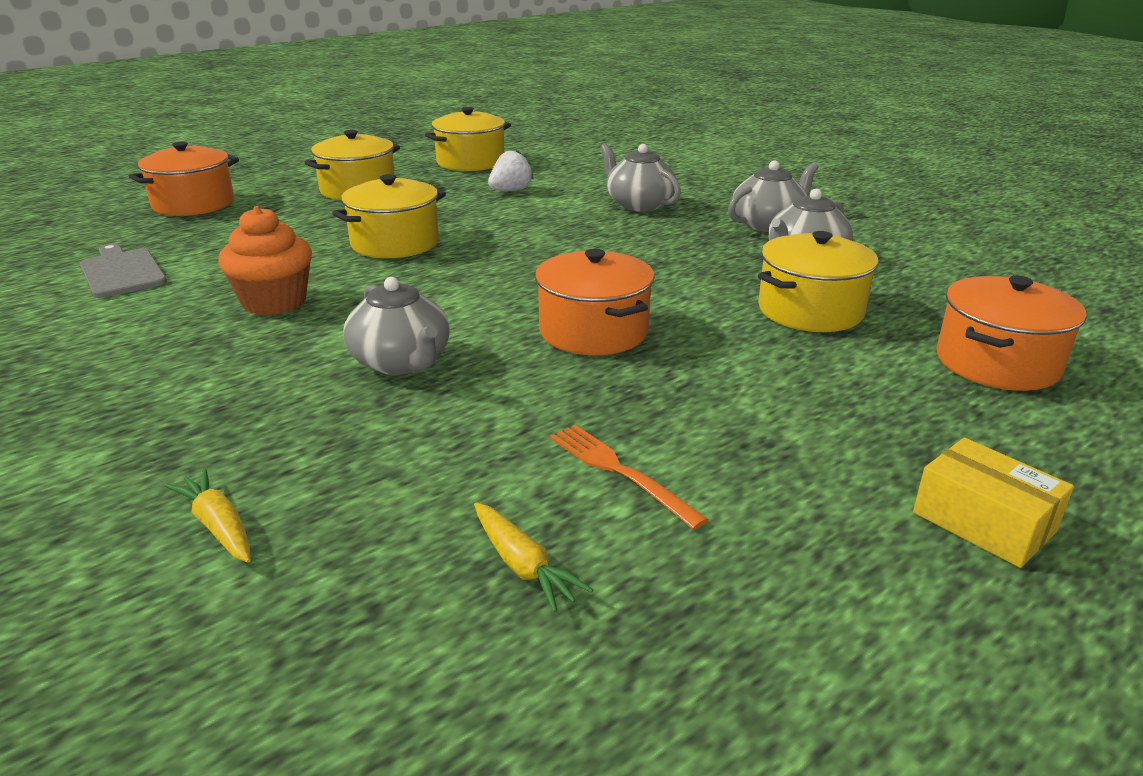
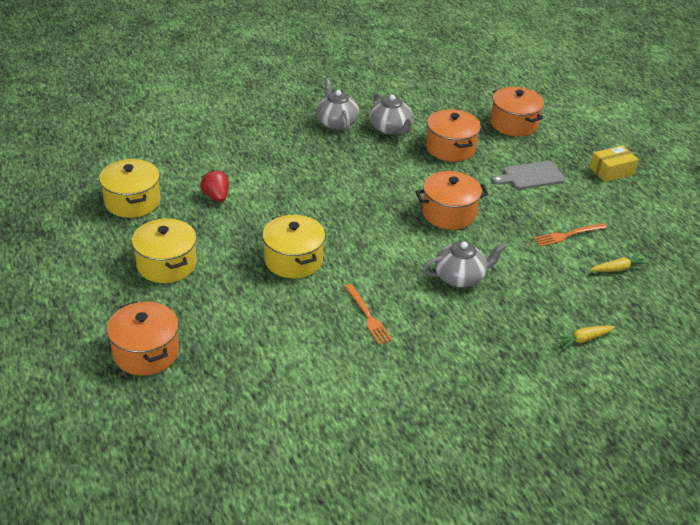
camera: 75 degrees left, 10 degrees up
(121, 272) = (284, 385): grey cutting board -> grey cutting board (531, 176)
(274, 302) = (368, 316): orange cupcake -> orange fork
(510, 191) = (216, 196): white strawberry -> red strawberry
(639, 204) = (277, 154): grey teapot -> none
(810, 310) = (450, 148): yellow pot -> orange pot

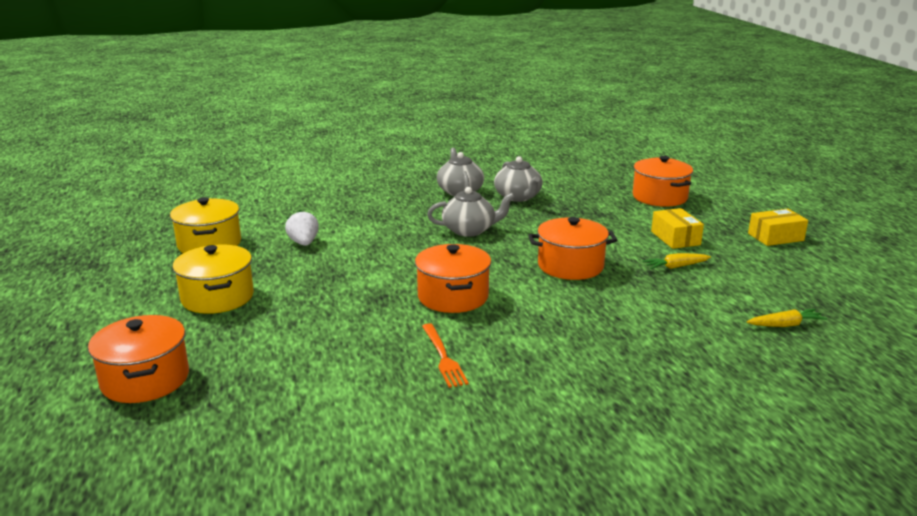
camera: 10 degrees right, 15 degrees down
(216, 196) = (304, 243): red strawberry -> white strawberry
(293, 260) = (369, 299): yellow pot -> none
(450, 148) = (583, 213): orange pot -> orange pot (453, 296)
(460, 277) = (573, 324): grey teapot -> grey teapot (469, 230)
(531, 176) = (675, 238): grey cutting board -> yellow box
(568, 235) = (718, 290): orange fork -> none
(583, 339) = (735, 397): yellow carrot -> yellow carrot (675, 267)

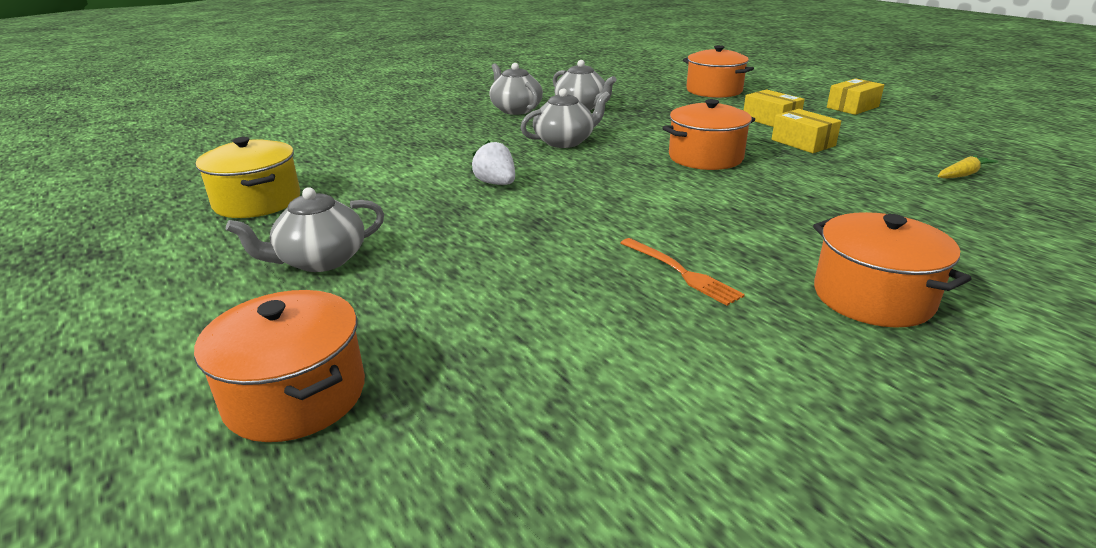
camera: 20 degrees left, 5 degrees up
(217, 297) = (320, 260): yellow pot -> grey teapot
(304, 243) = (384, 181): white strawberry -> white strawberry (496, 183)
(453, 296) = (618, 206): orange pot -> orange pot (872, 297)
(675, 267) = (803, 143): yellow carrot -> yellow box

